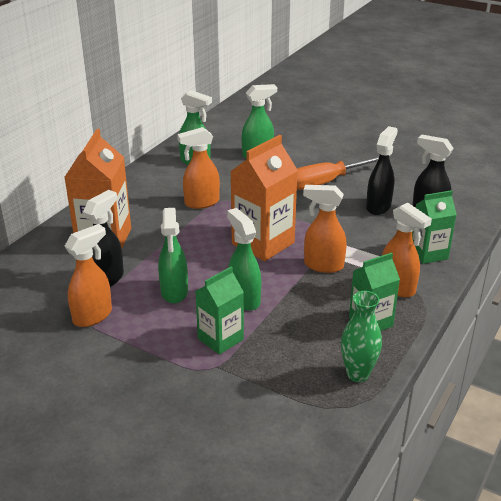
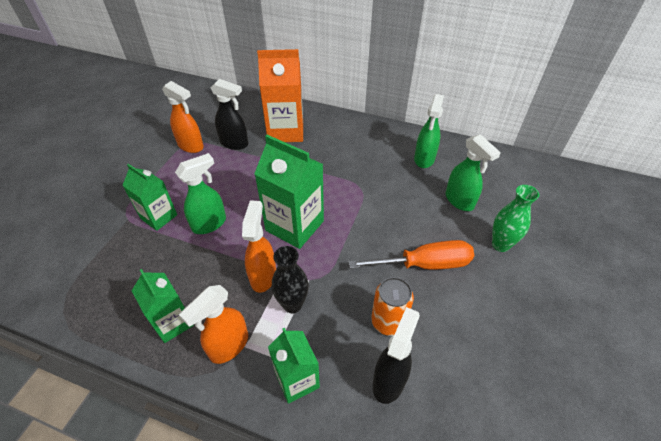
camera: 80 degrees right, 15 degrees up
(174, 292) = (218, 181): green spray bottle -> none
(201, 203) = (352, 174): orange spray bottle -> none
(263, 243) = (294, 226): orange carton -> green carton
(325, 182) = (424, 264): orange screwdriver -> orange screwdriver turned 120 degrees clockwise
(357, 251) = (292, 304): none -> black vase
(357, 374) = (100, 315): green vase -> green vase (500, 245)
(378, 206) = (388, 321): black spray bottle -> orange can

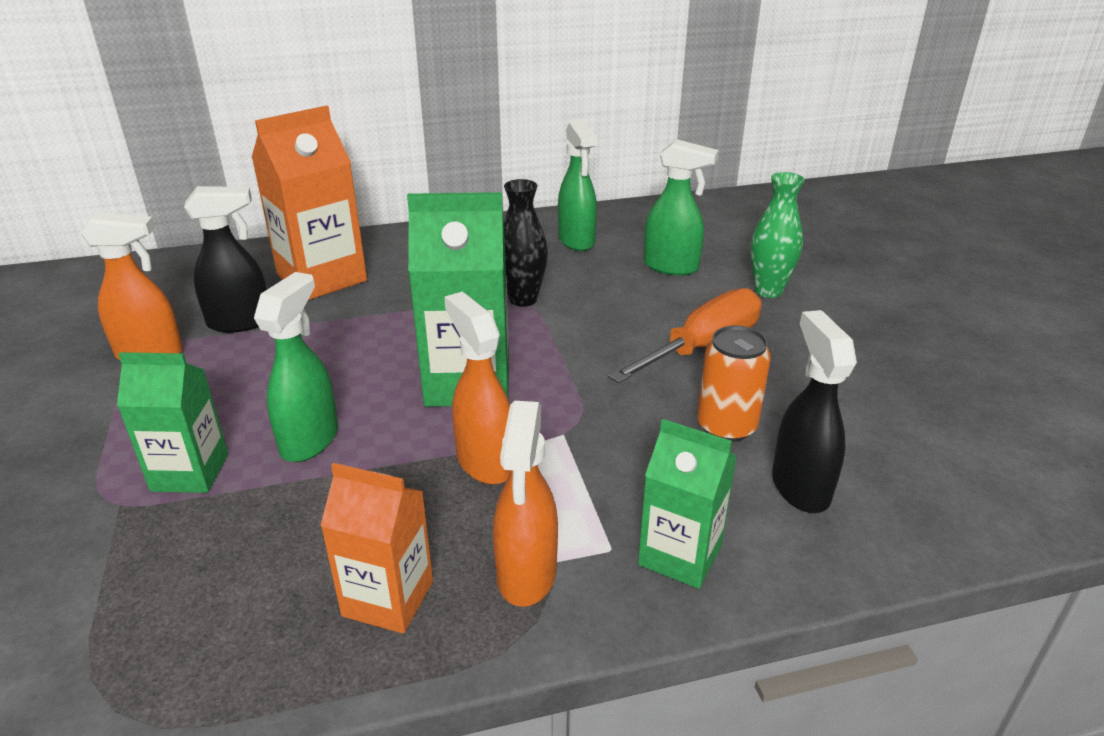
camera: 35 degrees left, 15 degrees down
(173, 322) = (388, 598): green carton -> orange carton
(292, 304) = (571, 473): black vase -> black vase (523, 299)

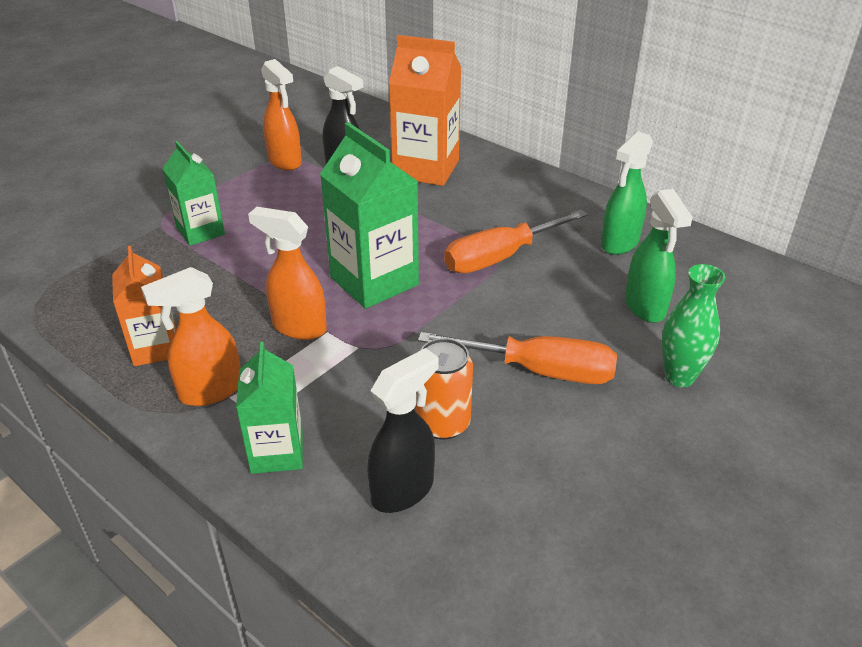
camera: 55 degrees right, 5 degrees up
(310, 440) = (261, 253): green spray bottle -> none
(484, 462) = (298, 327): orange spray bottle -> orange spray bottle turned 90 degrees counterclockwise
(523, 299) = (500, 257): black vase -> orange screwdriver

